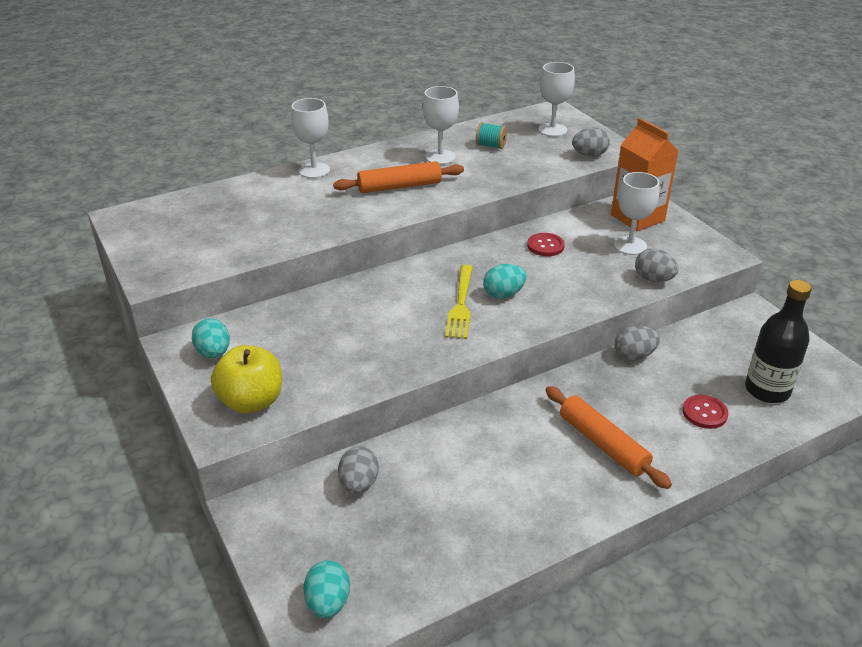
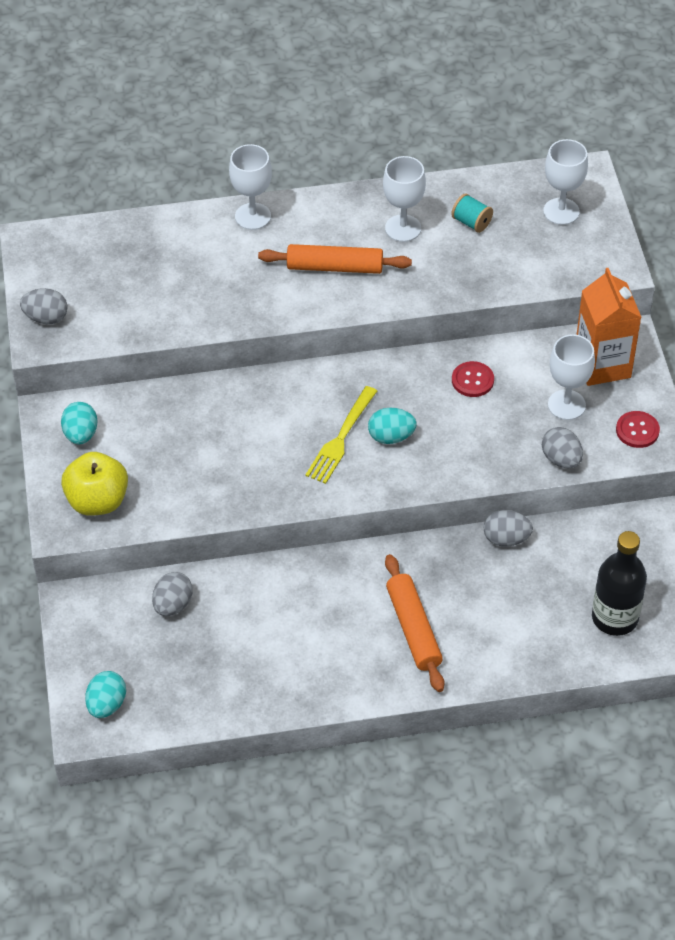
camera: 20 degrees right, 15 degrees up
(589, 155) = (578, 268): grey egg -> grey egg (46, 318)
(704, 413) = (533, 624): red button -> red button (637, 430)

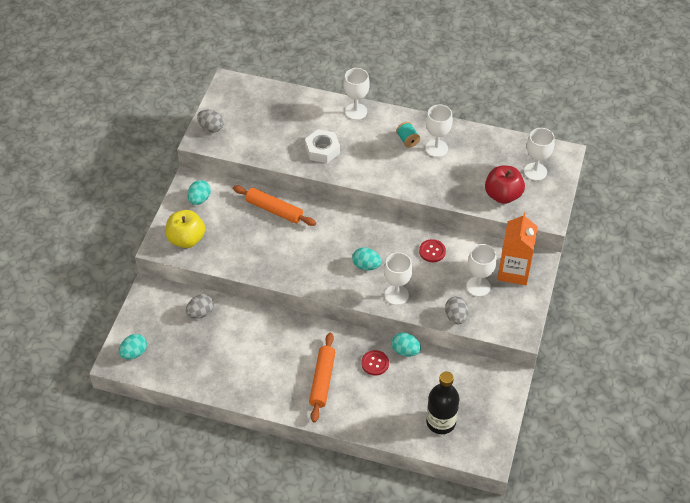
camera: 25 degrees right, 0 degrees up
(237, 290) = (322, 150): none -> white nut
(335, 267) = (384, 157): orange rolling pin -> orange rolling pin (274, 210)
(341, 438) = (338, 256): yellow fork -> none
(459, 461) = (396, 295): none -> white goblet
(471, 222) = (478, 159): turquoise spool -> turquoise spool (407, 140)
(506, 539) = (405, 351): grey egg -> turquoise egg
(536, 261) = (503, 195): none -> red apple
(637, 430) = (511, 317): red button -> red button (375, 363)

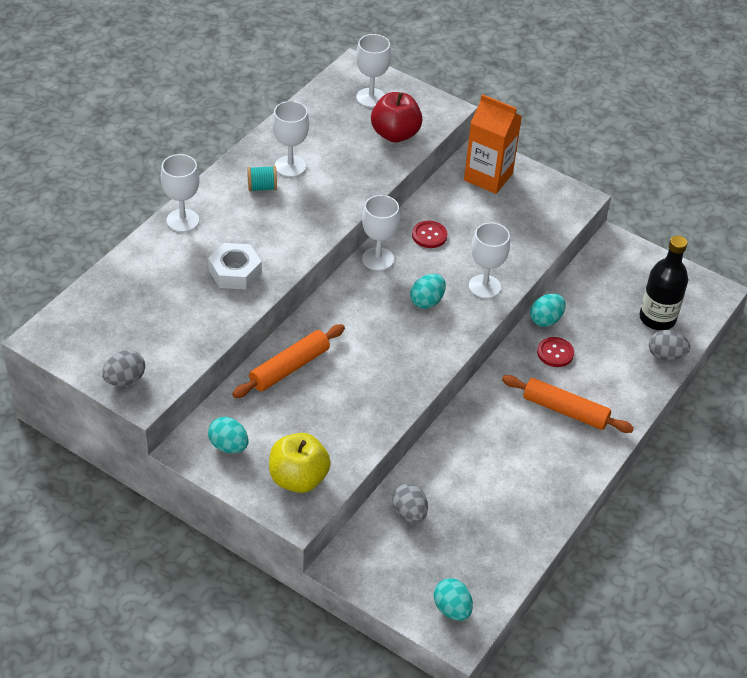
camera: 75 degrees left, 5 degrees down
(456, 317) = (537, 244): grey egg -> grey egg (665, 355)
(478, 286) = (499, 212): white goblet -> white goblet (378, 259)

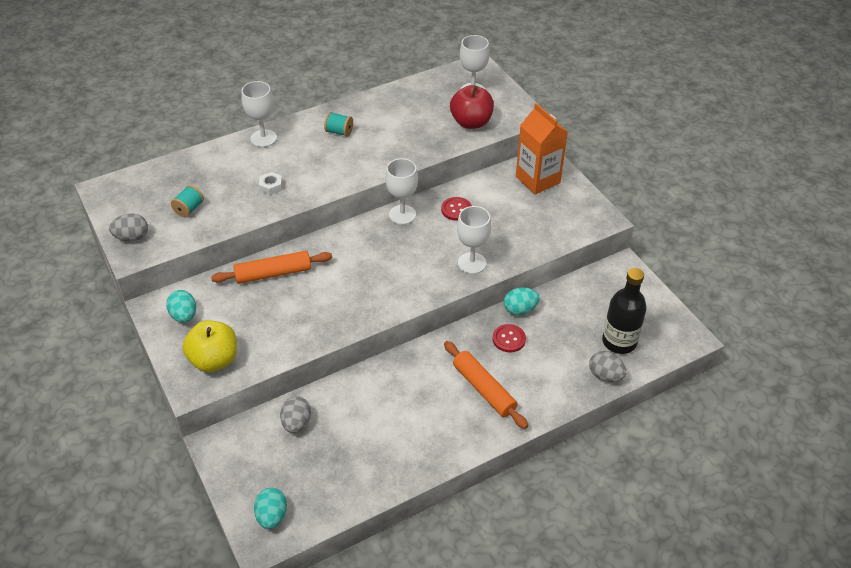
camera: 30 degrees right, 0 degrees up
(163, 327) = (189, 209): none -> turquoise spool
(235, 272) = (271, 186): white nut -> white nut, size x0.57
(290, 166) = (372, 123): white goblet -> none
(427, 301) = (416, 259): turquoise egg -> none

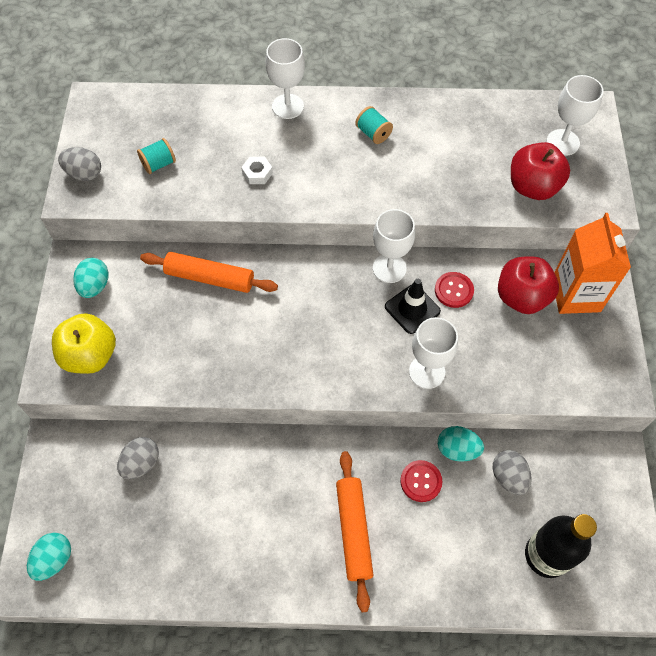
camera: 30 degrees right, 15 degrees up
(435, 232) = (412, 309): none -> black traffic cone
(504, 195) = (521, 297): none -> red apple
(605, 375) = (501, 591): grey egg -> grey egg (508, 477)

